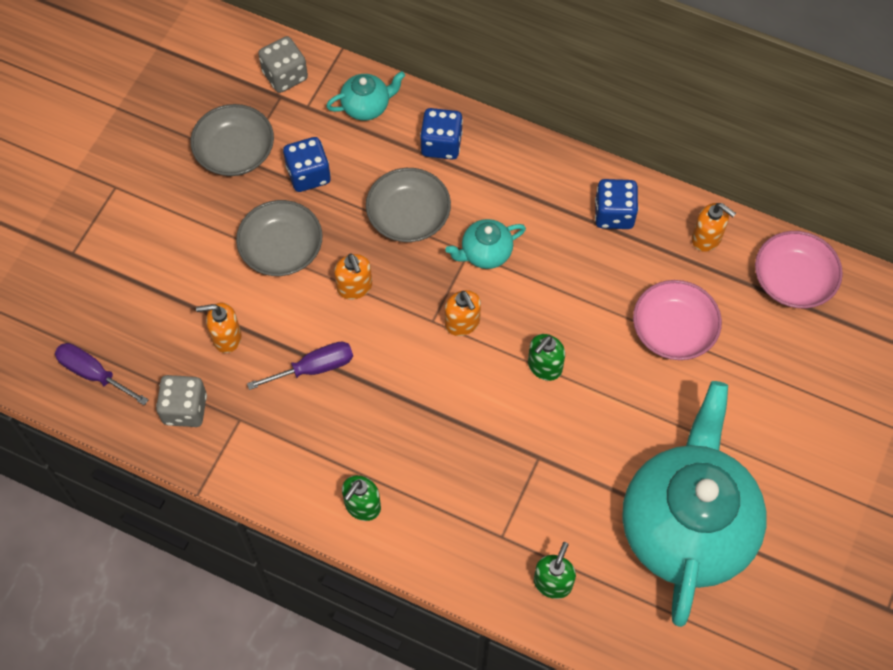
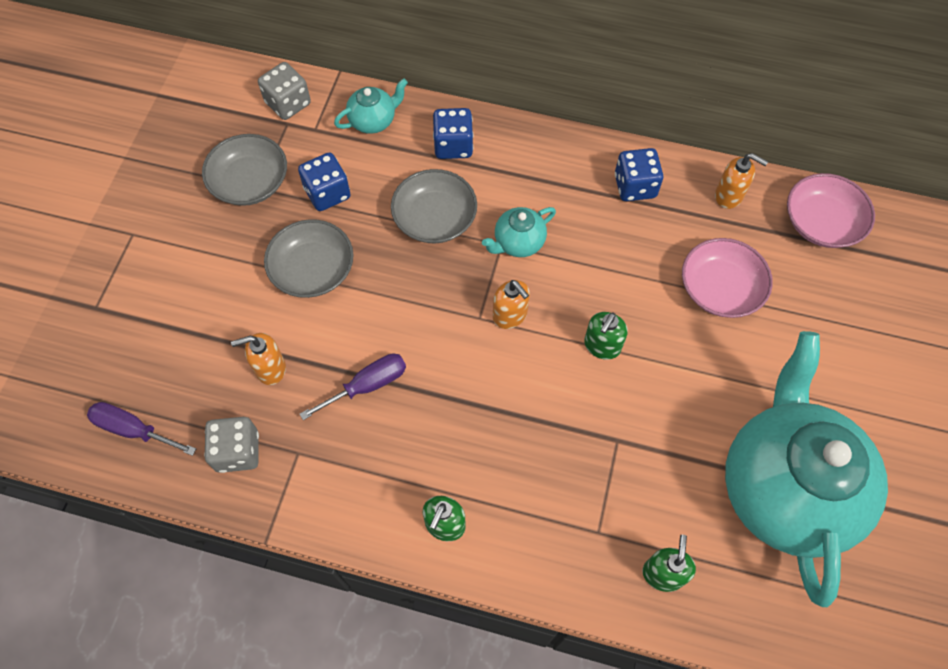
camera: 10 degrees left, 0 degrees up
(354, 287) = (394, 296): orange soap dispenser -> none

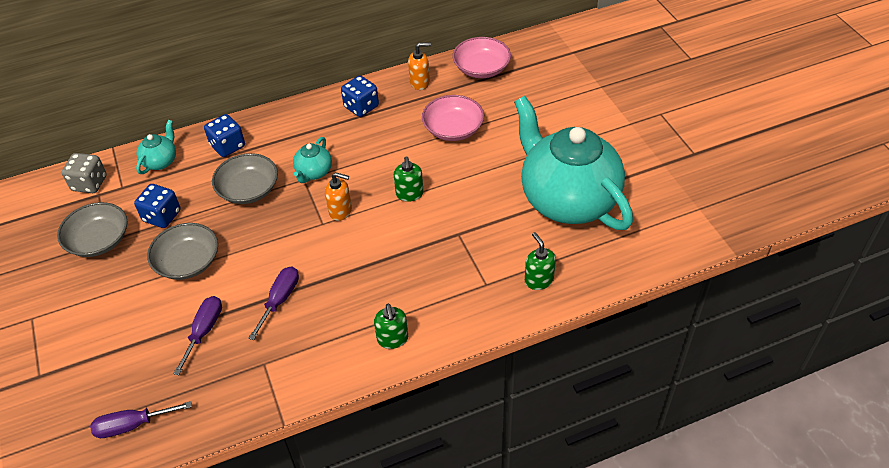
camera: 35 degrees left, 15 degrees down
(238, 451) = (221, 389): grey dice -> none
(270, 368) = (204, 331): orange soap dispenser -> purple screwdriver

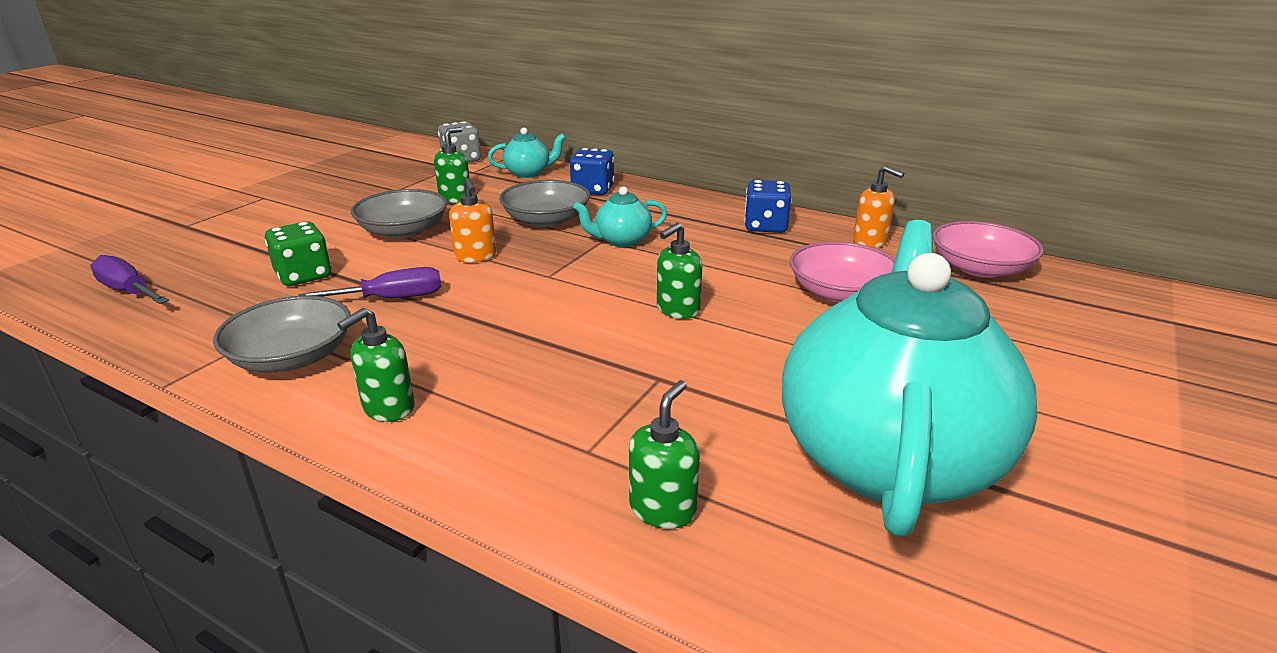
camera: 50 degrees right, 20 degrees down
(99, 240) = (392, 187): grey bowl -> grey bowl (292, 357)
(162, 216) = (455, 198): blue dice -> green soap dispenser
(204, 331) = (304, 275): purple screwdriver -> green dice
(341, 211) = (583, 278): orange soap dispenser -> orange soap dispenser (476, 256)

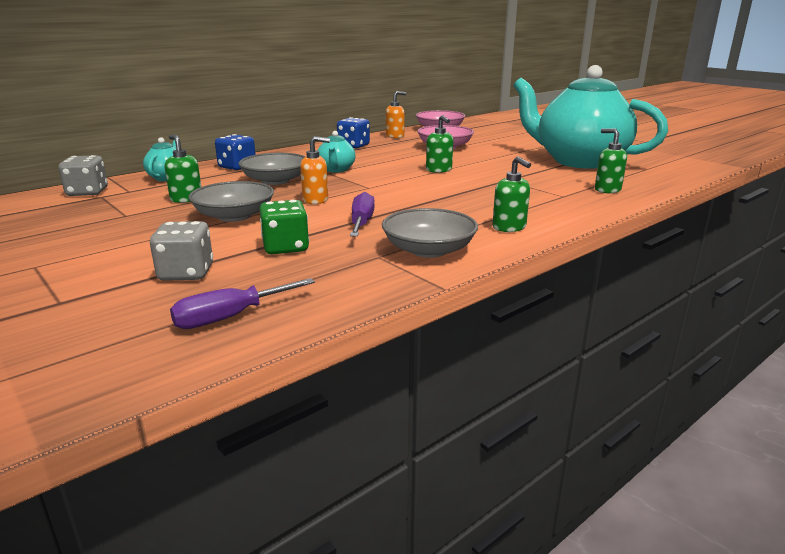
camera: 70 degrees left, 5 degrees down
(237, 250) = (186, 273): none -> grey dice

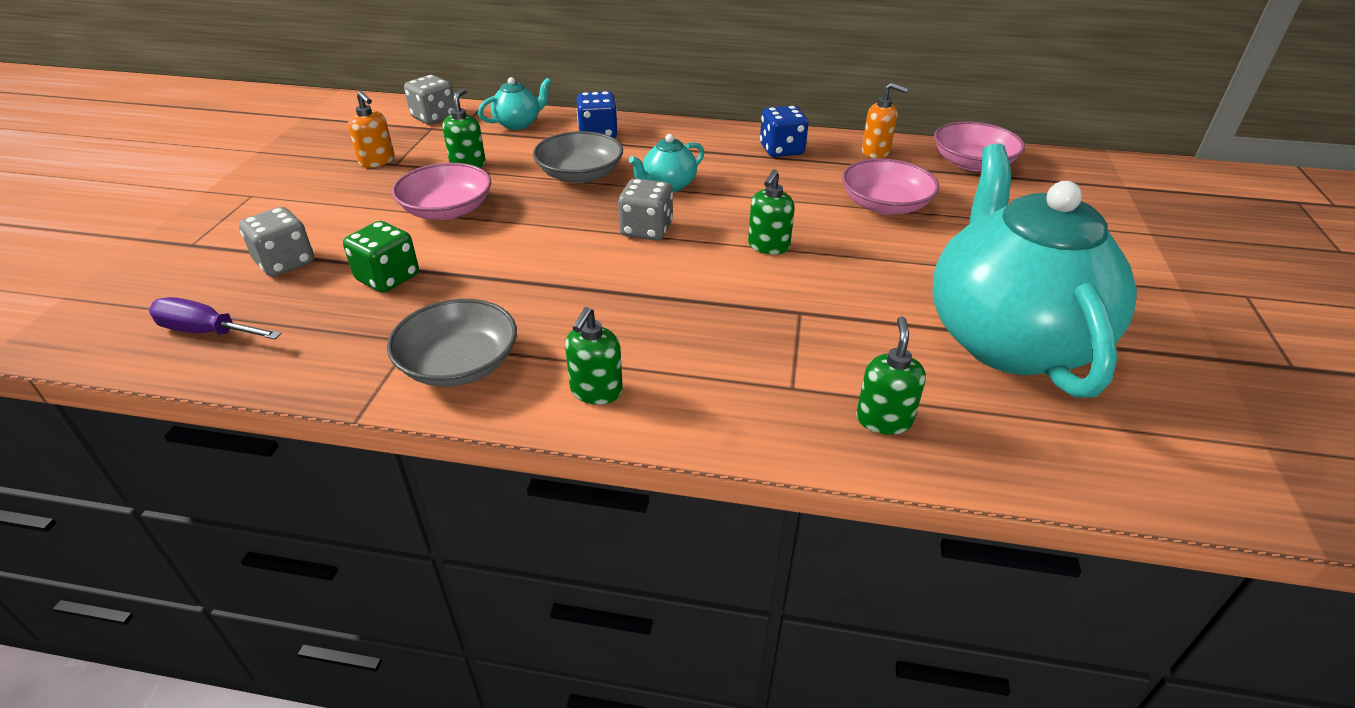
camera: 50 degrees right, 15 degrees up
(234, 216) = (447, 210): grey bowl -> pink bowl
(316, 200) = (545, 225): orange soap dispenser -> orange soap dispenser (377, 161)
(361, 223) = (502, 285): purple screwdriver -> none
(372, 184) = (646, 230): none -> grey dice

